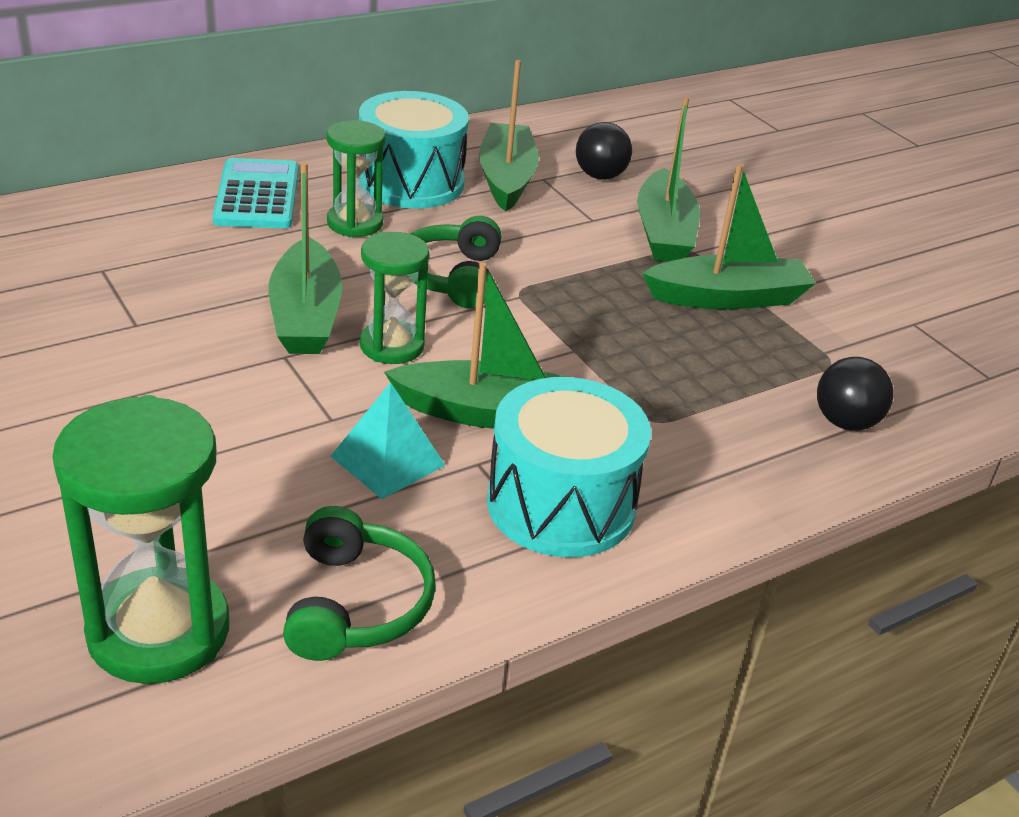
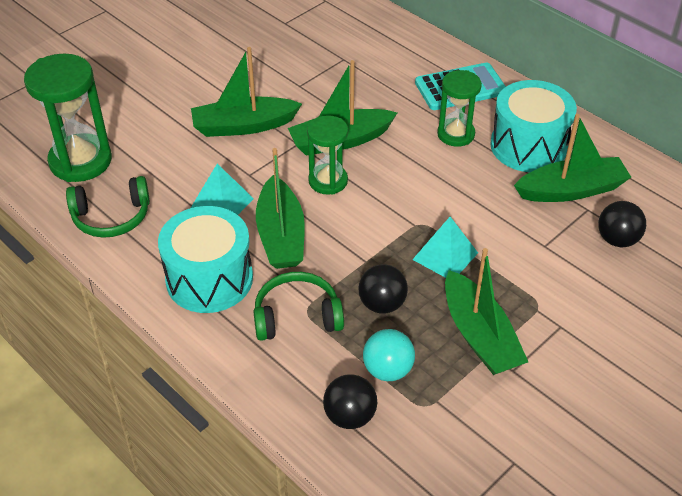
camera: 80 degrees right, 10 degrees up
(452, 277) = (418, 190): green headphones -> green headphones (297, 316)
(586, 288) = (445, 256): none -> turquoise pyramid
(658, 355) = (382, 304): none -> black ball
(664, 232) = (553, 288): green boat -> green boat (243, 126)
(772, 376) = (388, 370): none -> turquoise ball

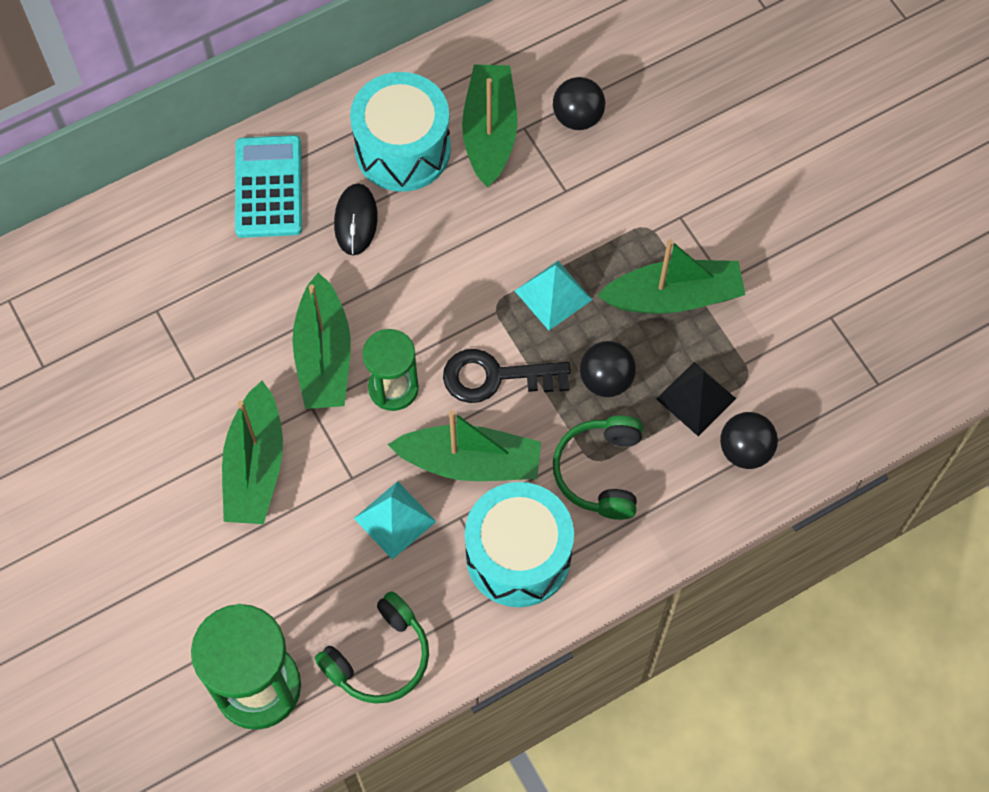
camera: 75 degrees left, 20 degrees up
(111, 217) = (379, 657): green headphones -> green headphones turned 45 degrees clockwise
(358, 235) = (495, 377): none -> black key
(388, 370) = (696, 398): turquoise ball -> black pyramid
(456, 134) = (356, 221): green hourglass -> black mouse

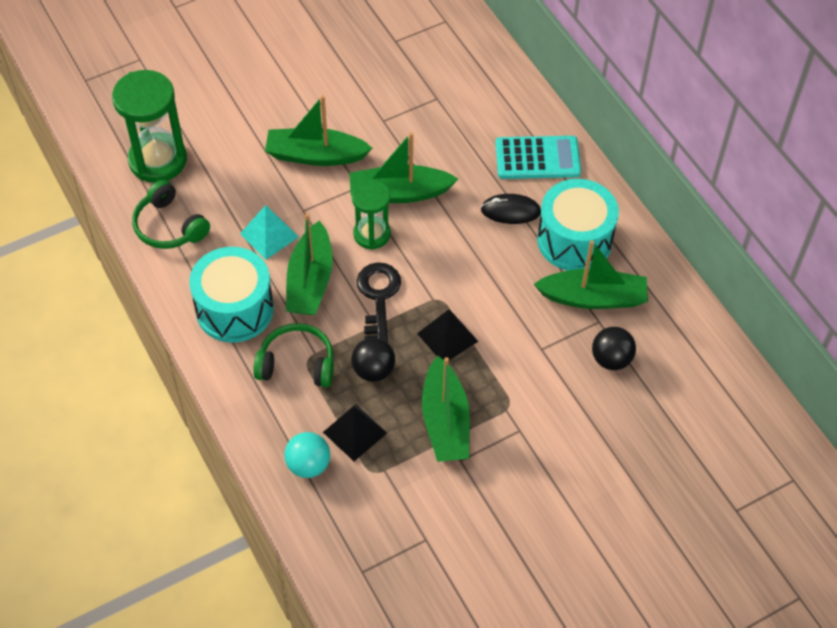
camera: 90 degrees right, 10 degrees down
(553, 295) = (447, 337): turquoise pyramid -> black pyramid
(745, 450) = (308, 465): black ball -> turquoise ball

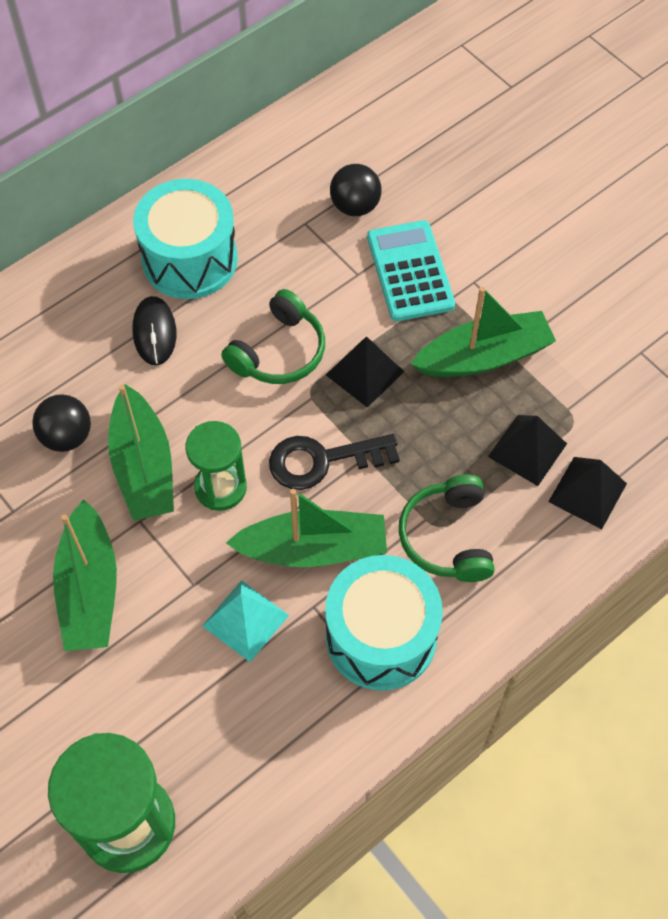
camera: 100 degrees left, 5 degrees up
(169, 226) = (254, 768): green headphones -> green headphones (279, 352)
(308, 465) = (587, 492): turquoise ball -> black pyramid
(373, 370) = (434, 446): black ball -> black ball (66, 436)
(537, 158) = (62, 314): turquoise calculator -> turquoise calculator (410, 271)
(593, 298) = (272, 232): green boat -> none

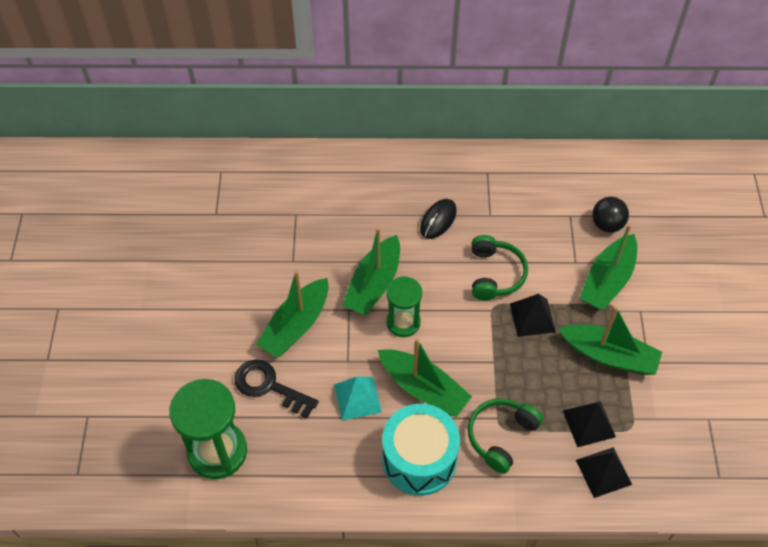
camera: 40 degrees right, 5 degrees down
(66, 436) = (349, 242): black ball -> none
(190, 259) = (489, 194): turquoise drum -> none
(279, 352) = (495, 274): green headphones -> green headphones turned 75 degrees counterclockwise
(323, 460) = (468, 347): black key -> black key (269, 386)
(410, 271) = (607, 280): turquoise calculator -> green boat

